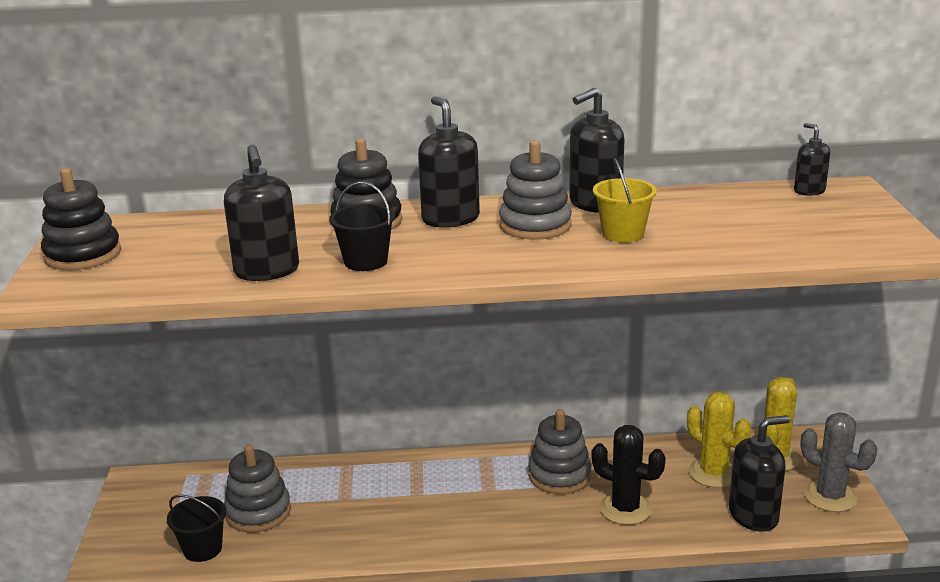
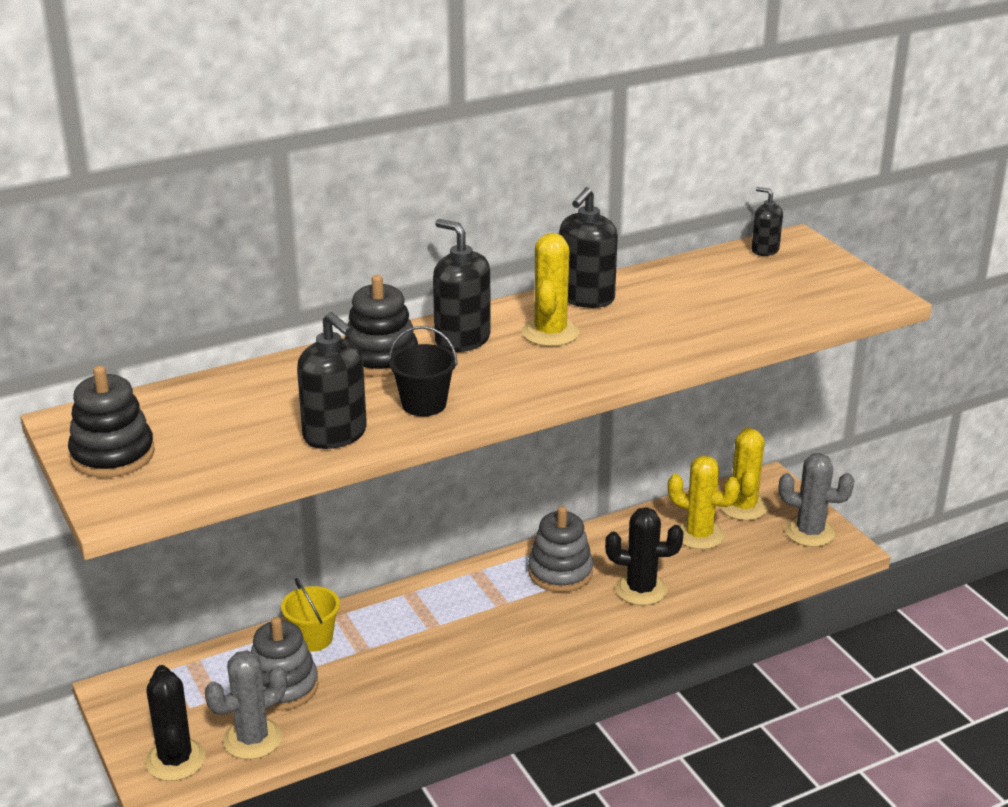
camera: 25 degrees left, 5 degrees up
(133, 549) = (175, 760): none -> black cactus
(202, 549) = (252, 739): black bucket -> grey cactus
(535, 225) = (550, 333): grey stacking toy -> yellow cactus
(623, 233) = (638, 327): yellow bucket -> yellow bucket (313, 638)
(753, 515) = (755, 567): black soap dispenser -> none

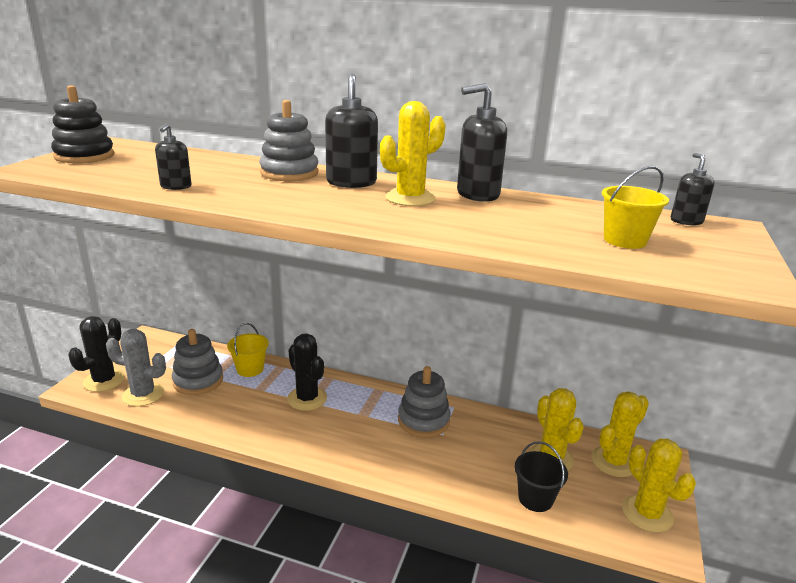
camera: 45 degrees right, 5 degrees down
(335, 434) = (176, 186): black soap dispenser -> black soap dispenser, size x0.58
(380, 358) = (289, 173): black stacking toy -> grey stacking toy
(424, 404) = (250, 195): black bucket -> black bucket (535, 498)
(641, 589) = (457, 464): black cactus -> black cactus (307, 398)
(764, 296) = (625, 240): none -> yellow bucket
(809, 532) = (647, 513): grey cactus -> yellow cactus

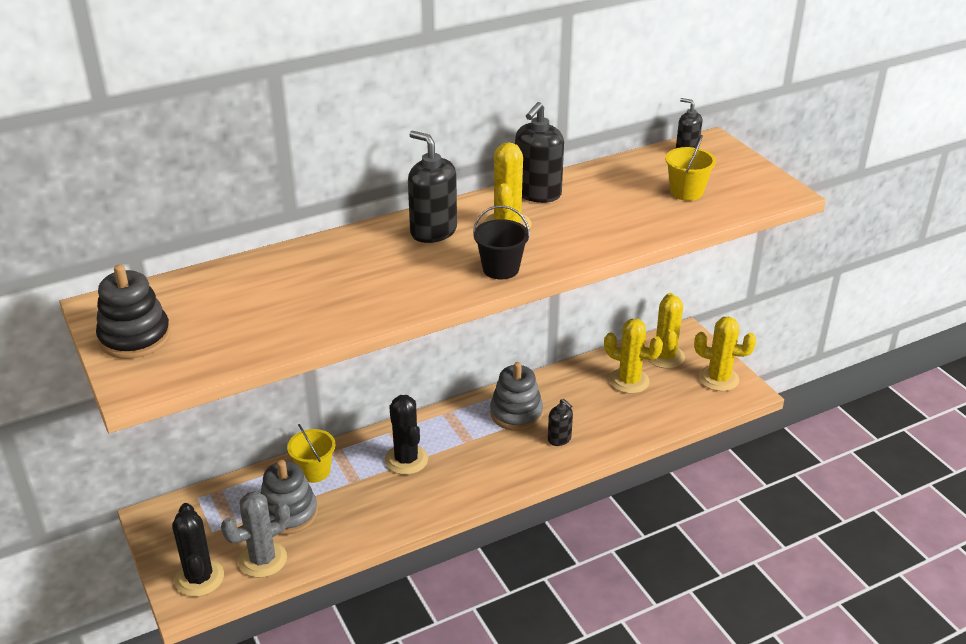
camera: 45 degrees left, 10 degrees up
(176, 186) = (324, 318): black soap dispenser -> black soap dispenser (559, 439)
(289, 173) = (364, 248): grey stacking toy -> none
(307, 398) = (406, 460): black cactus -> black cactus turned 60 degrees clockwise
(535, 498) = (654, 415): black bucket -> black bucket (500, 269)

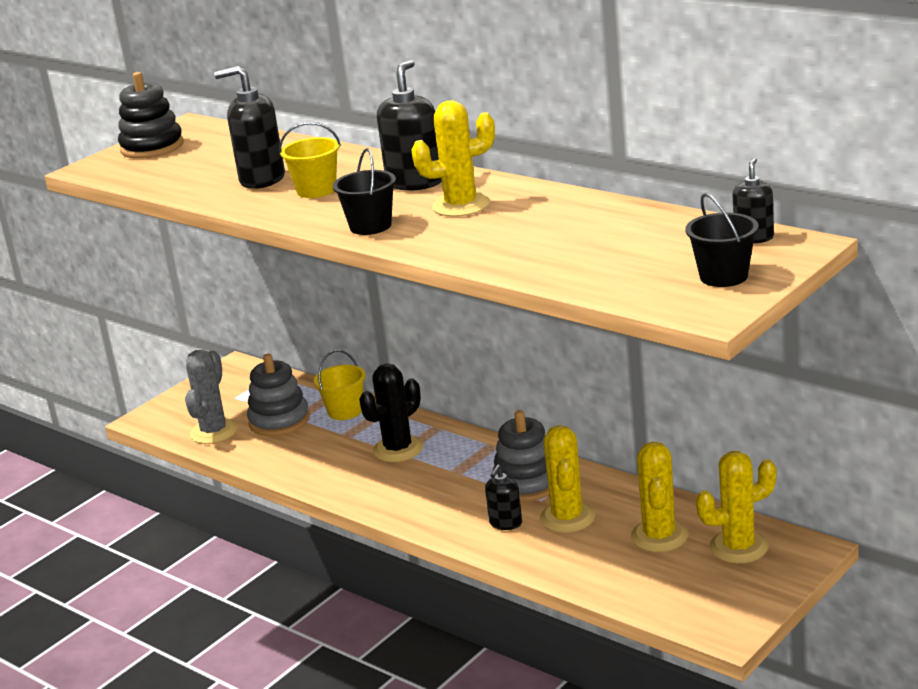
camera: 70 degrees right, 10 degrees down
(199, 578) = (176, 414): black cactus -> none
(263, 559) = (214, 432): grey cactus -> grey cactus turned 75 degrees clockwise
(537, 193) = (545, 199): black soap dispenser -> black soap dispenser (262, 179)
(686, 192) = (640, 262): yellow bucket -> yellow bucket (316, 190)
(718, 379) = (732, 600): yellow cactus -> yellow cactus (567, 518)
(735, 174) = (723, 276): none -> black bucket

